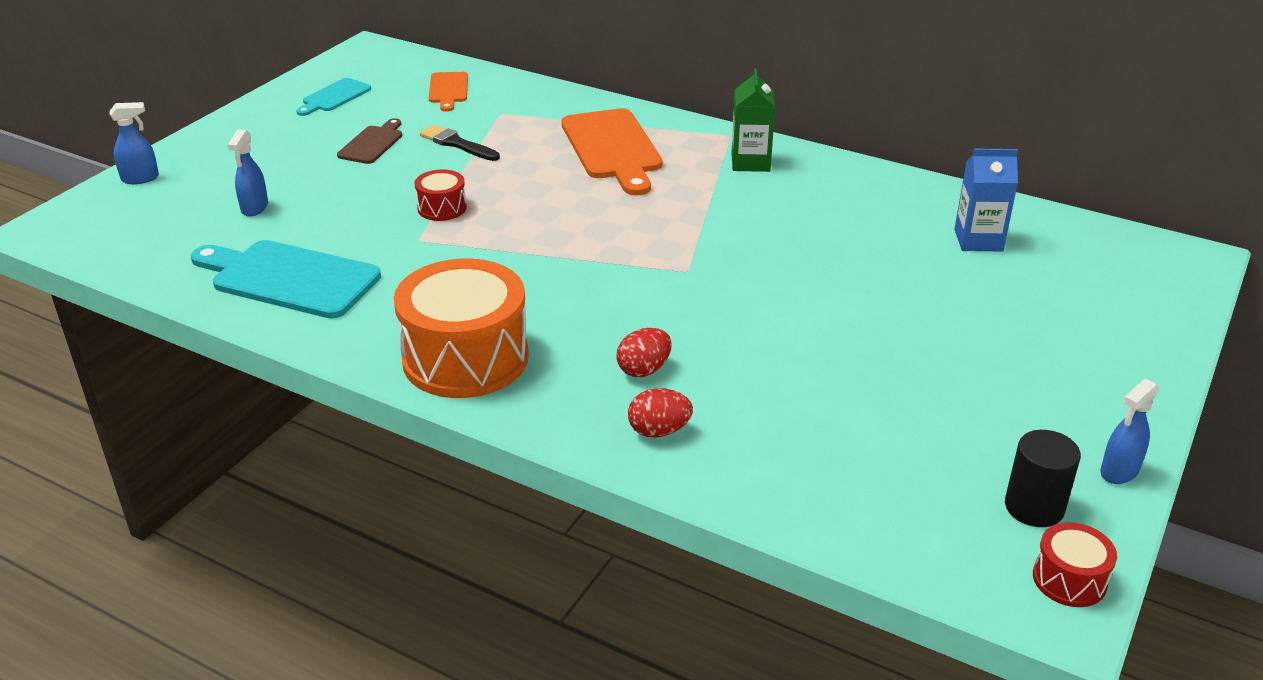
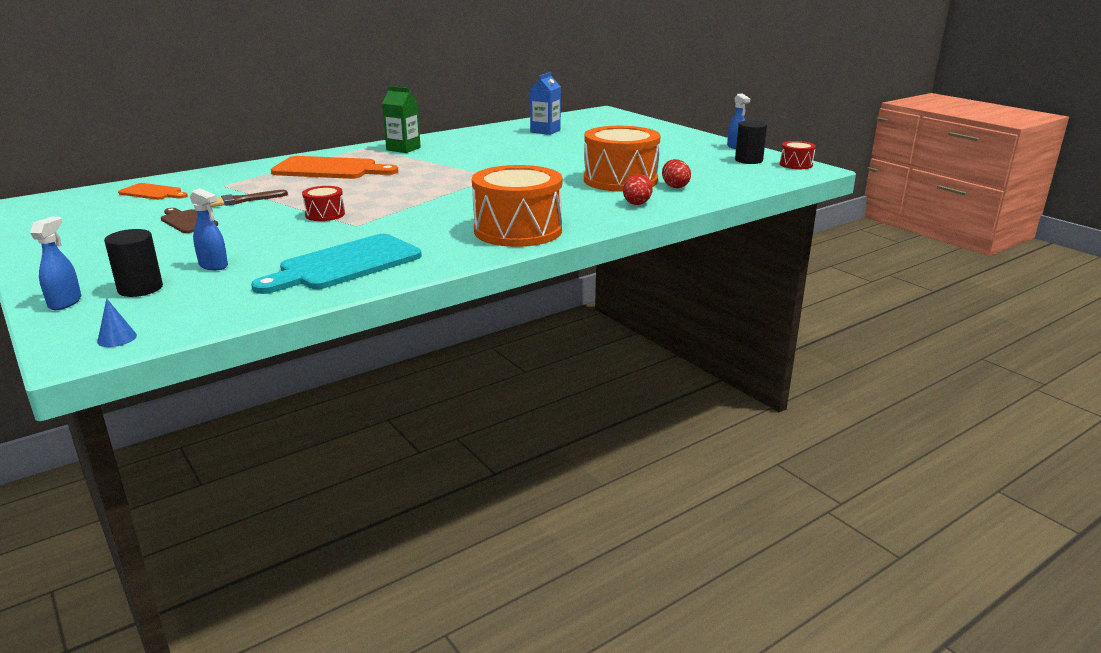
camera: 65 degrees left, 10 degrees down
(71, 234) = (117, 338): none -> blue cone
(183, 197) = (140, 288): none -> black cylinder
(334, 97) = (77, 223): turquoise cutting board -> none
(457, 144) = (242, 200): black brush -> brown brush
(644, 370) = (579, 197): red egg -> red egg (675, 186)
(765, 386) = (620, 180): none -> orange drum

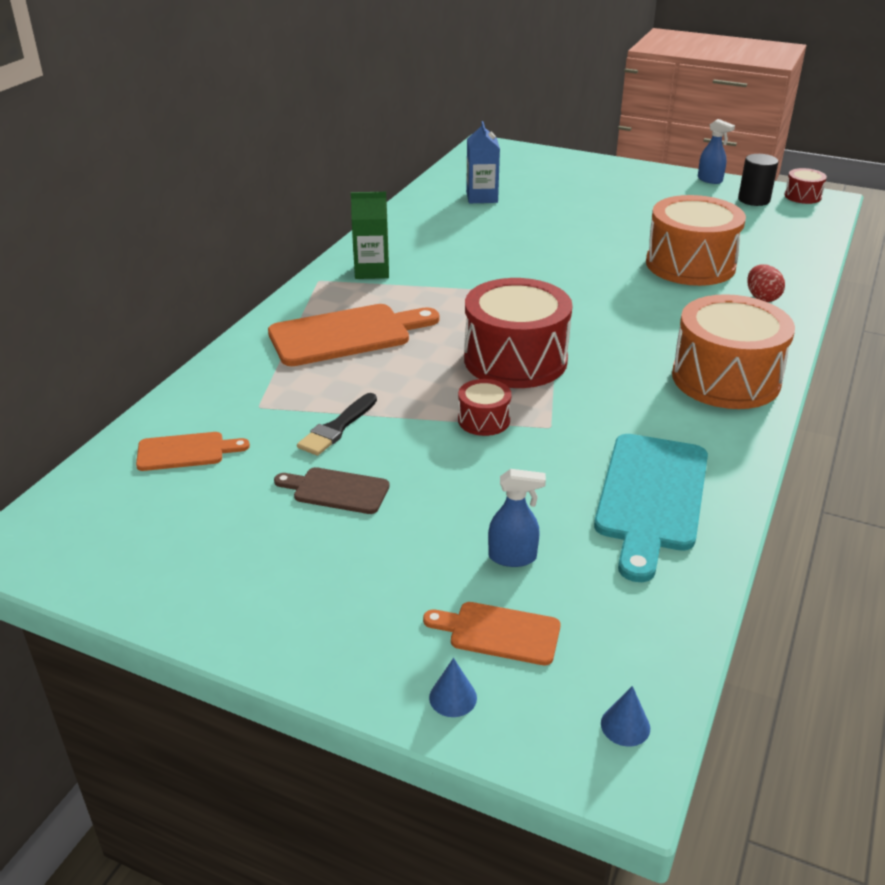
camera: 30 degrees left, 10 degrees up
(65, 302) = (453, 697): blue spray bottle -> blue cone
(140, 288) = (499, 632): black cylinder -> orange cutting board
(242, 200) = (337, 428): brown brush -> black brush
(401, 196) = (515, 359): none -> red drum
(675, 186) = (754, 261): red egg -> none

